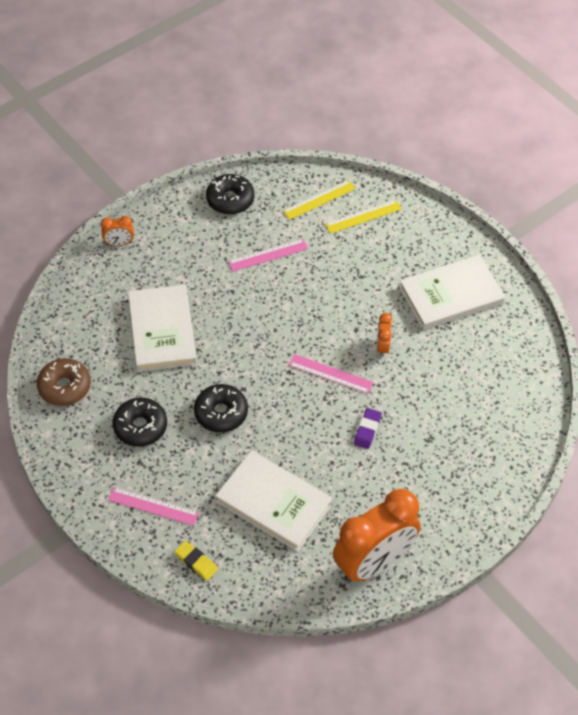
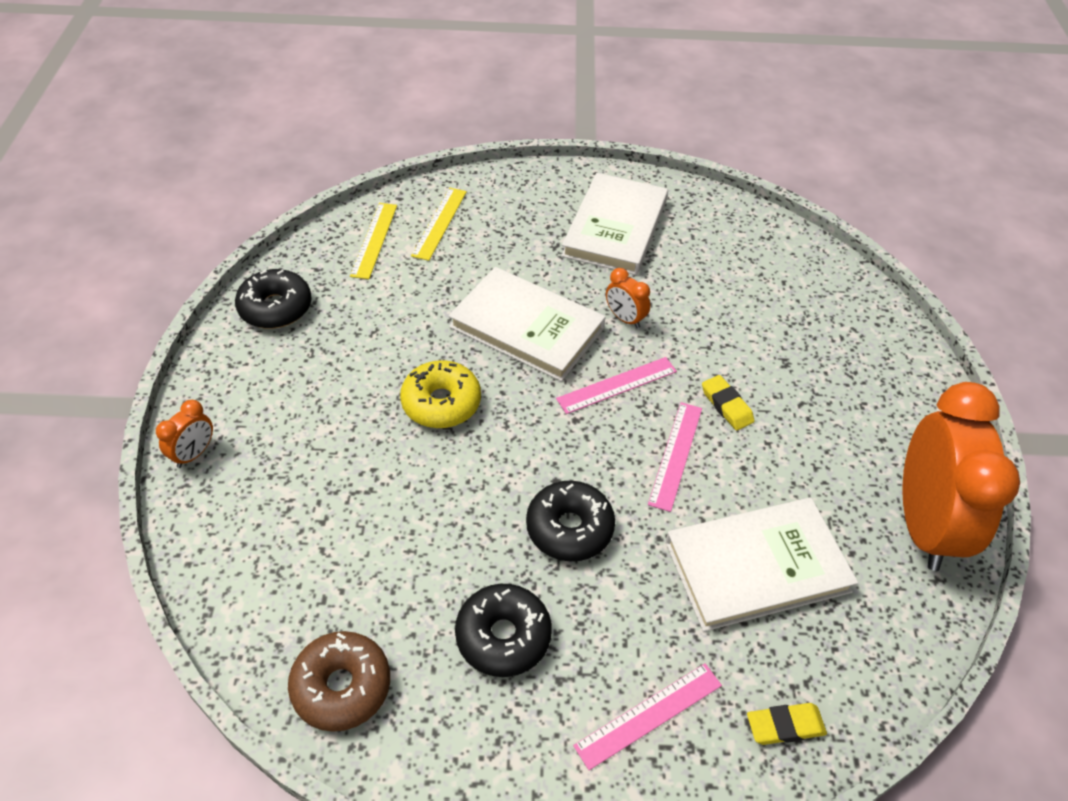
camera: 50 degrees left, 5 degrees down
(162, 330) = (379, 503): white book -> white book (526, 328)
(242, 310) = (441, 403): none -> yellow donut
(268, 255) = (393, 328): pink ruler -> pink ruler (676, 455)
(367, 430) = (726, 405): purple eraser -> yellow eraser

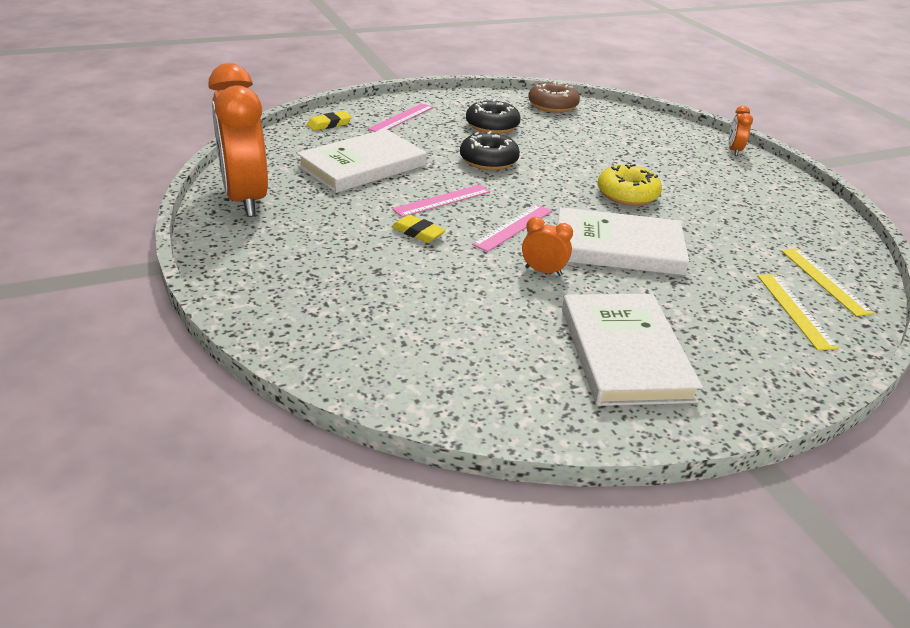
camera: 155 degrees right, 15 degrees down
(275, 308) = (812, 219): black donut -> none
(676, 455) = (442, 200): pink ruler -> pink ruler turned 60 degrees clockwise

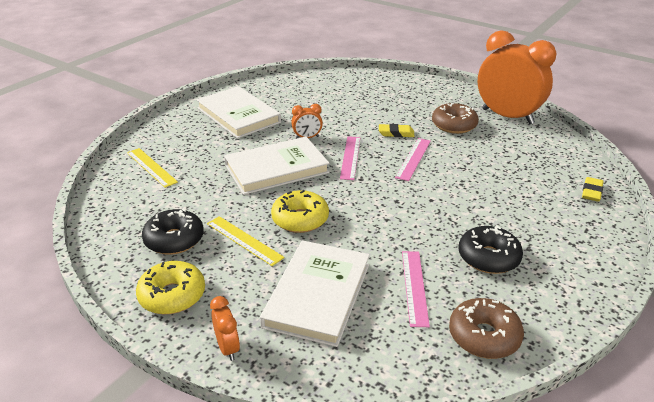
camera: 150 degrees right, 0 degrees up
(330, 215) = (454, 125): none -> brown donut
(362, 165) = (499, 164): white book -> white book (318, 295)
(401, 118) = (566, 228): pink ruler -> pink ruler (415, 287)
(488, 161) = (433, 208): black donut -> black donut (174, 239)
(774, 186) = (172, 295): none -> yellow donut
(824, 281) = (129, 196): yellow ruler -> yellow ruler (244, 240)

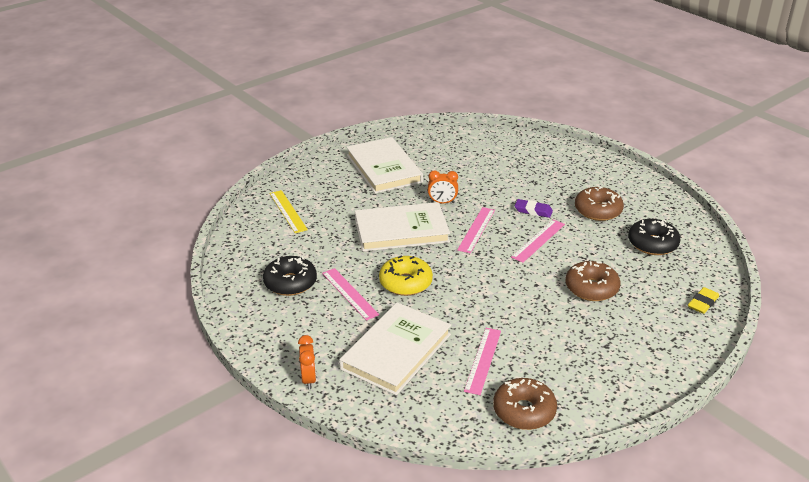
camera: 15 degrees right, 0 degrees up
(172, 295) = (276, 330): yellow donut -> none
(244, 240) = (350, 293): yellow ruler -> pink ruler
(396, 133) = (533, 211): yellow eraser -> purple eraser
(485, 195) = (591, 288): none -> brown donut
(488, 257) = (563, 347): black donut -> black donut (652, 244)
(507, 116) = (661, 209): orange clock -> none

